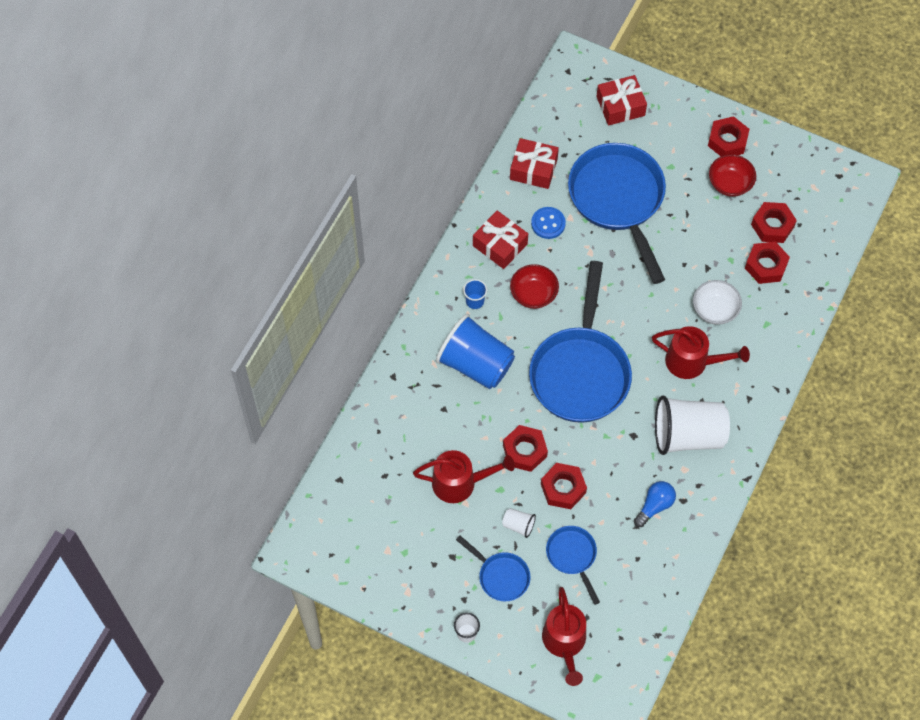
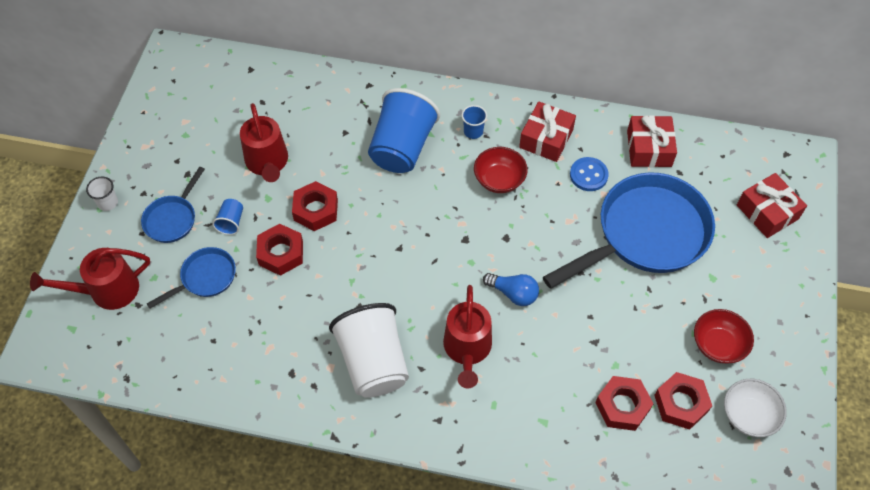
camera: 75 degrees right, 5 degrees down
(518, 525) = (231, 222): white cup -> blue cup
(580, 372) = (420, 241): blue pan -> none
(654, 506) = (279, 345): blue light bulb -> blue light bulb (513, 293)
(715, 310) = (542, 360): white bowl -> white bowl (748, 415)
(727, 141) = (775, 331): red nut -> none

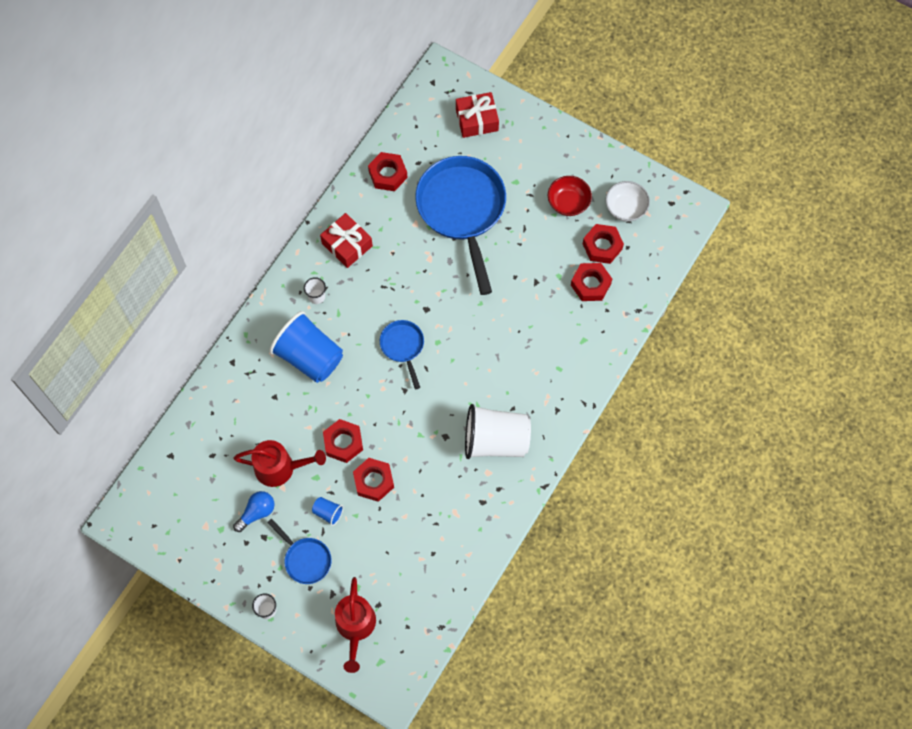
camera: 70 degrees left, 10 degrees up
(205, 278) = (373, 546): blue pan -> blue pan (403, 347)
(467, 349) = (509, 371): red watering can -> none
(473, 131) = (316, 296): blue cup -> white cup
(499, 180) = (371, 294): red bowl -> none
(513, 293) = (476, 322): blue light bulb -> blue light bulb (257, 512)
(588, 175) = (394, 228): blue button -> none
(649, 148) = (388, 174): red gift -> red nut

